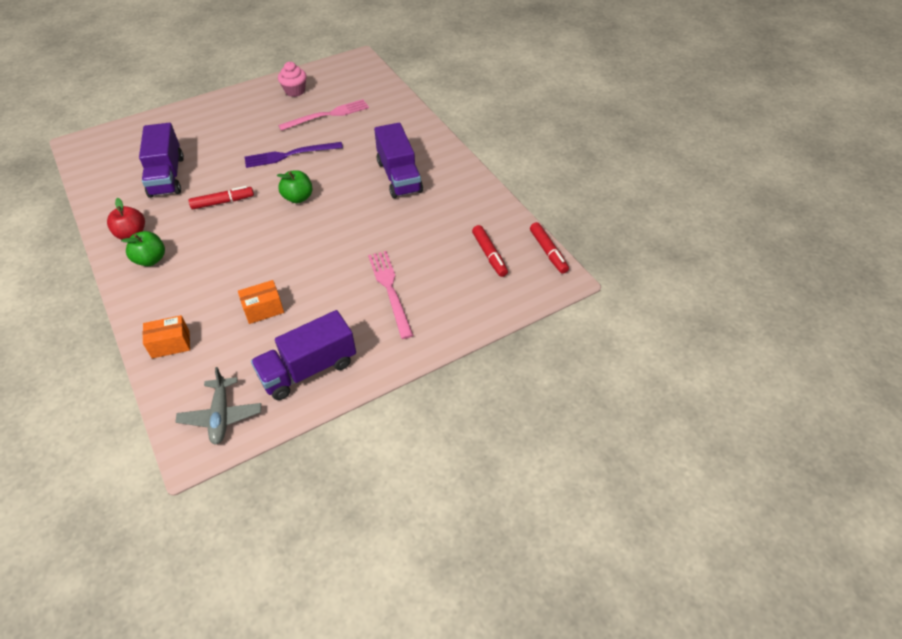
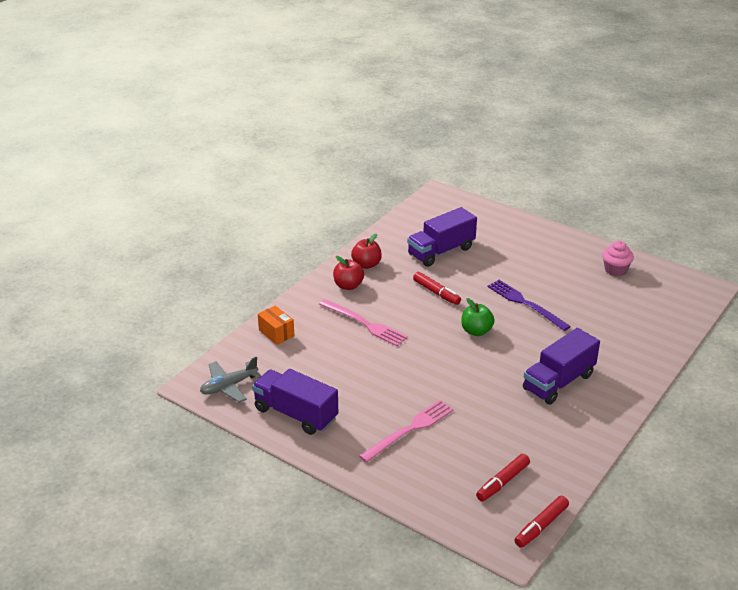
camera: 65 degrees right, 15 degrees down
(151, 259) = (348, 286): green apple -> red apple
(263, 309) = (339, 365): orange box -> none
(327, 115) = (601, 303): pink fork -> pink fork (364, 324)

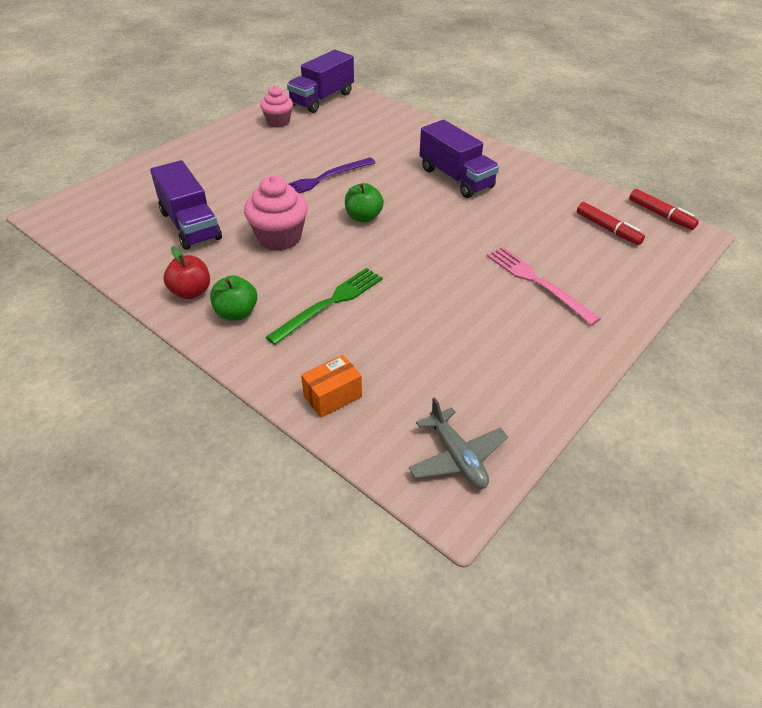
camera: 85 degrees left, 10 degrees up
(295, 414) = (516, 381): purple truck -> purple truck (322, 99)
(348, 286) = (236, 313): red apple -> green apple
(364, 324) = (330, 303): pink fork -> green fork
(436, 293) = (279, 238): red marker -> pink cupcake

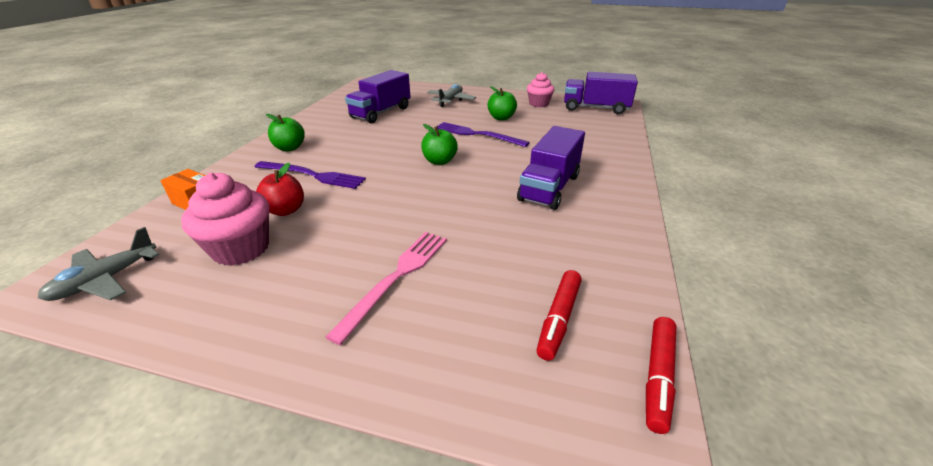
camera: 65 degrees right, 10 degrees down
(191, 292) = (308, 130): red apple -> red apple (285, 210)
(205, 168) = (451, 100): none -> grey plane
(279, 238) = (386, 139): pink cupcake -> pink cupcake (241, 249)
(293, 154) = (501, 118): none -> green apple
(330, 303) = (312, 175): green fork -> purple fork

